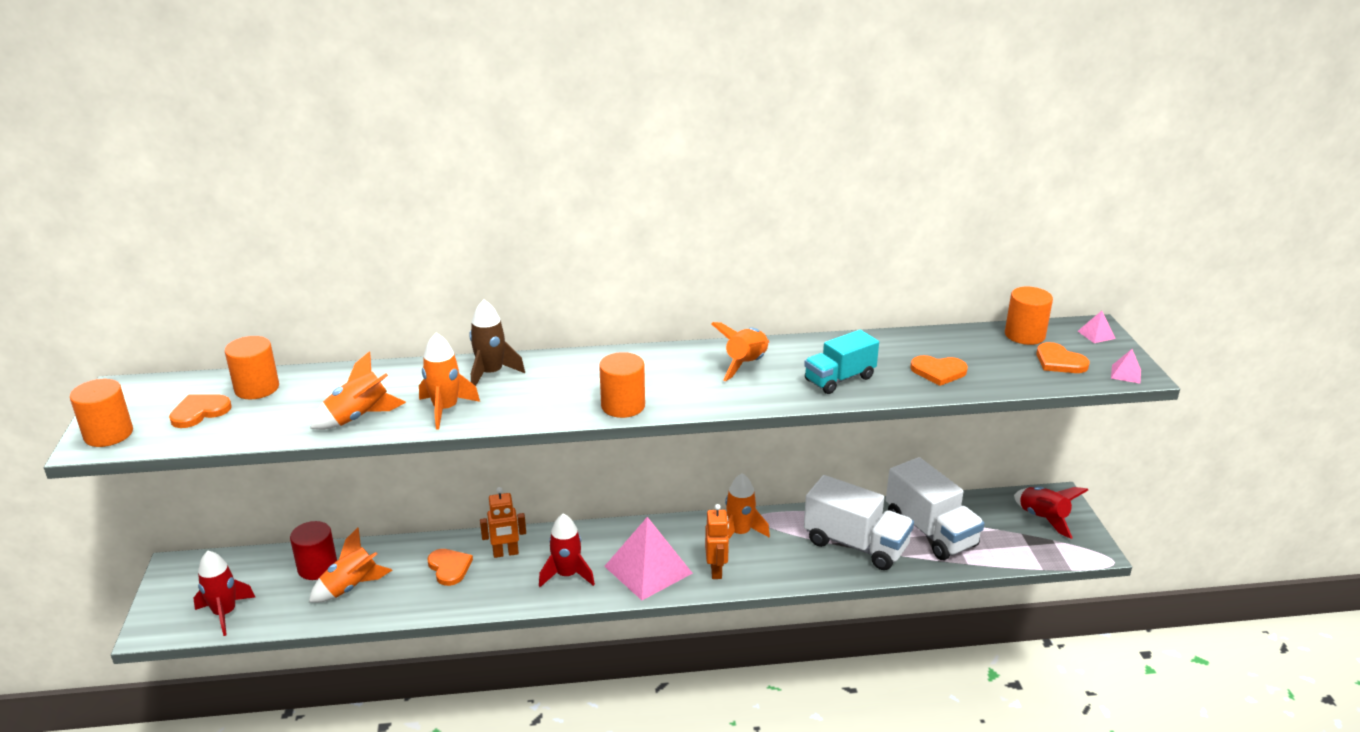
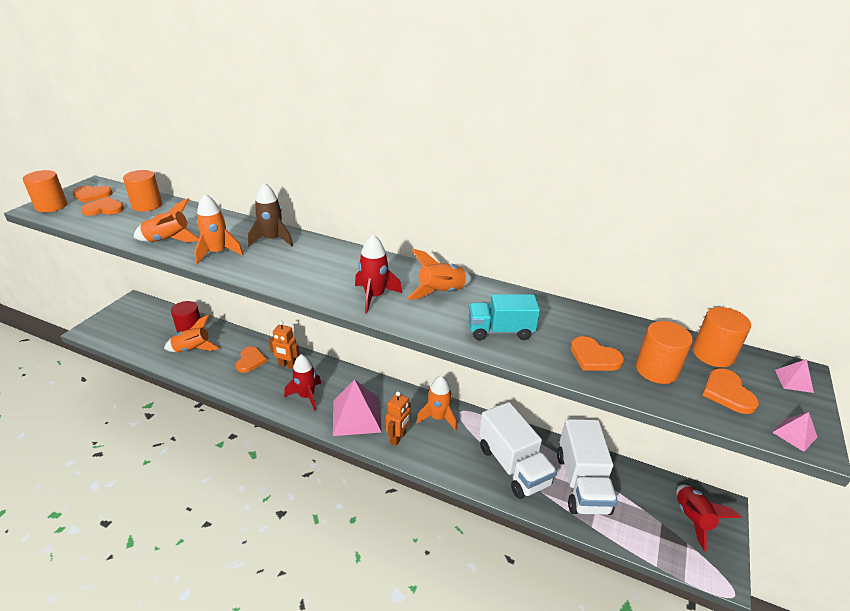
camera: 30 degrees right, 5 degrees up
(147, 402) = (92, 195): none -> orange heart
(225, 613) = (125, 337): red rocket -> red rocket (374, 296)
(623, 406) = (321, 291): orange cylinder -> orange cylinder (656, 370)

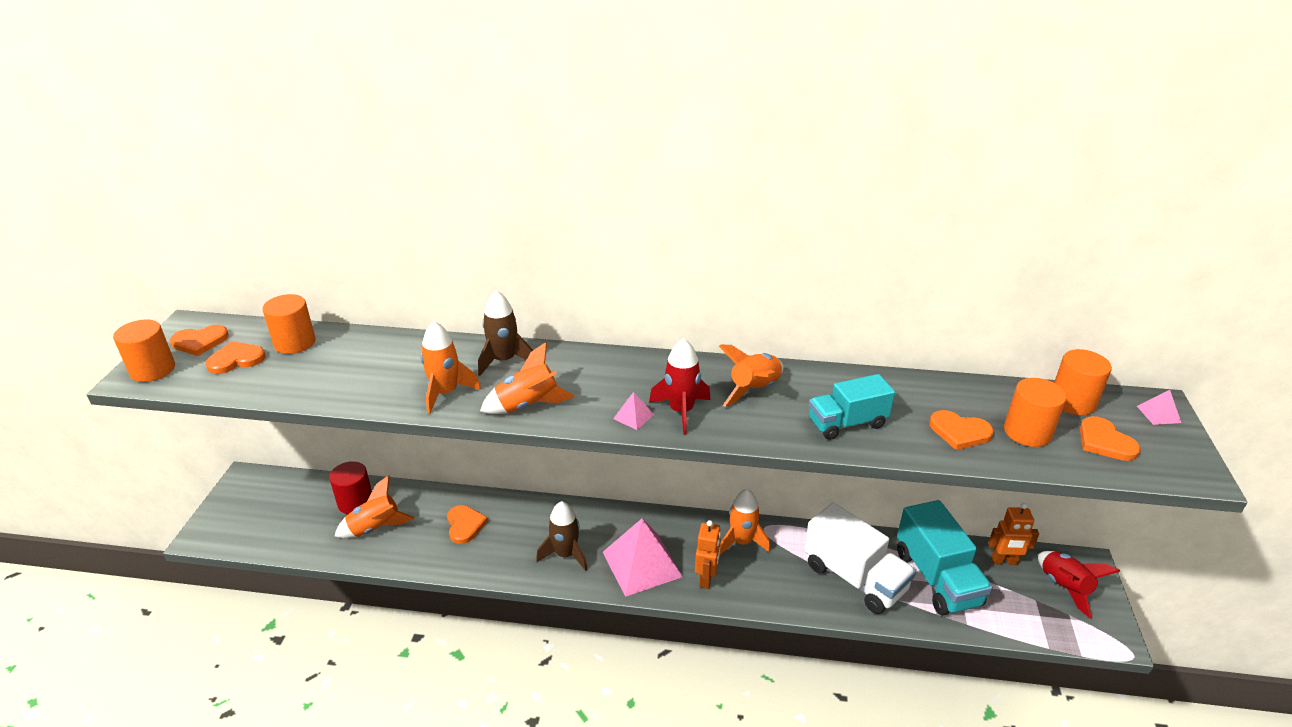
camera: 15 degrees left, 0 degrees up
(168, 240) = (365, 388): orange rocket -> orange rocket (528, 405)
(287, 365) = (518, 520): orange robot -> orange robot (1004, 561)
(306, 396) = (565, 554): red rocket -> brown rocket
(582, 483) = (937, 578): white truck -> turquoise truck
(794, 434) = (1182, 471): pink pyramid -> pink pyramid (633, 416)

